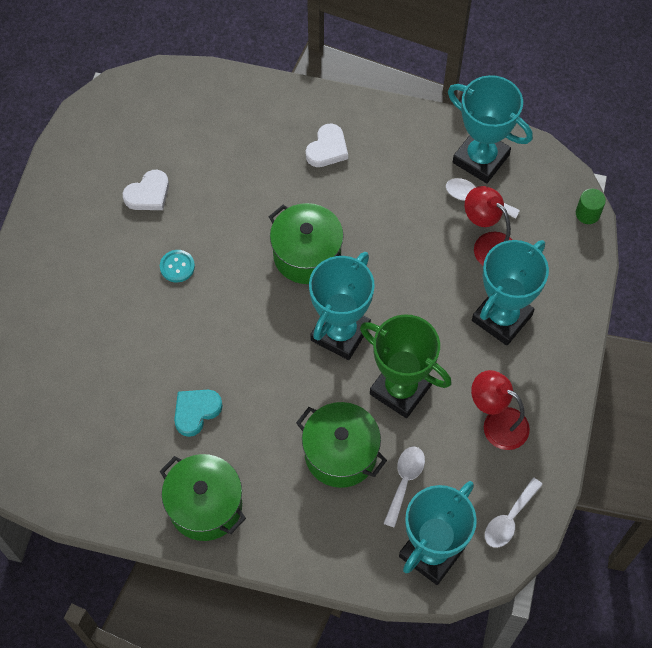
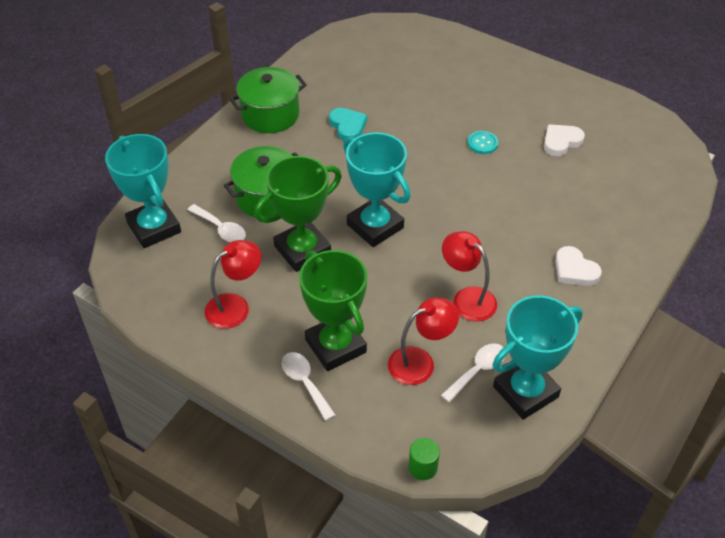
camera: 110 degrees right, 15 degrees down
(148, 194) = (561, 142): white heart -> white heart turned 75 degrees clockwise
(307, 255) = (462, 225): green pot -> none
(399, 226) = (467, 298): none -> red lamp
(502, 318) = (335, 346): turquoise trophy -> green trophy
(509, 519) = (147, 285): white spoon -> white spoon (305, 382)

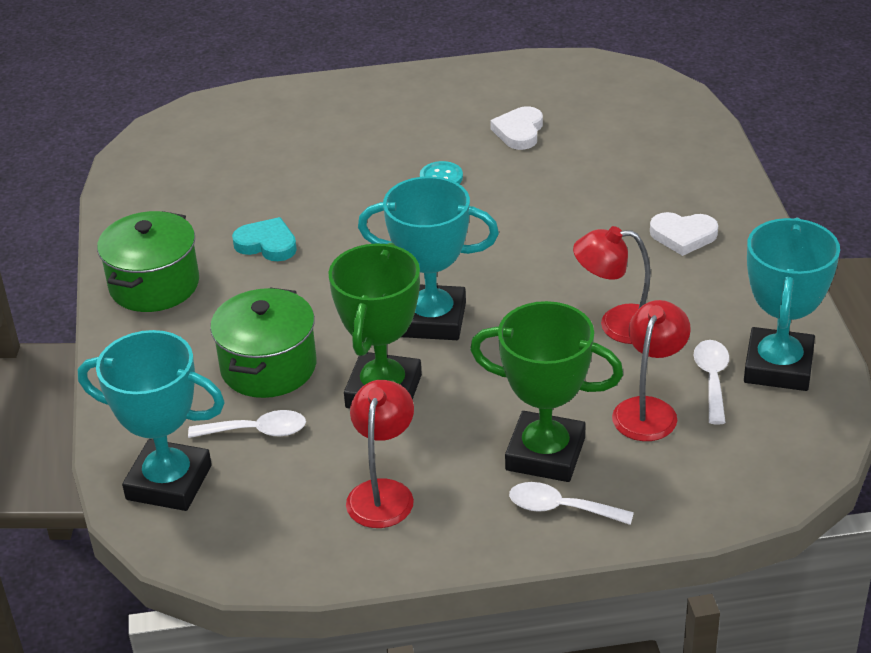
camera: 40 degrees left, 10 degrees down
(423, 467) = (775, 495): green cylinder -> none

